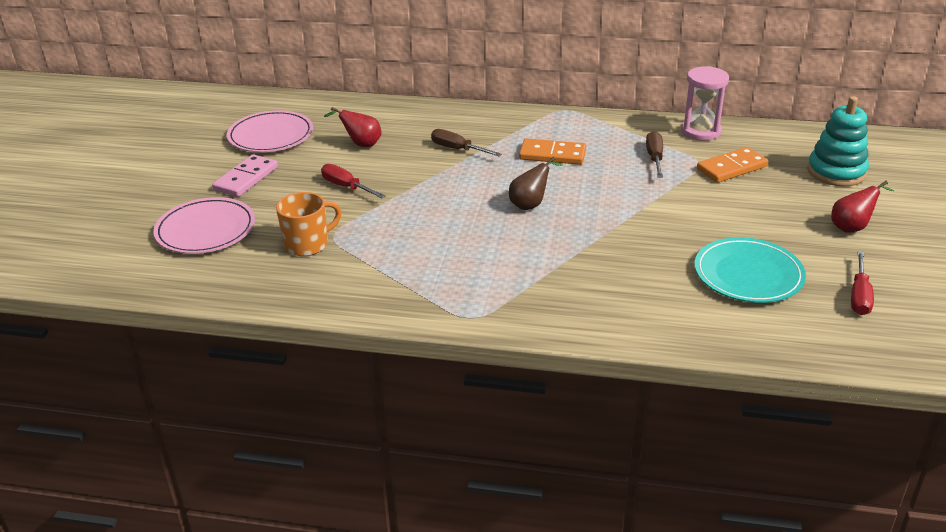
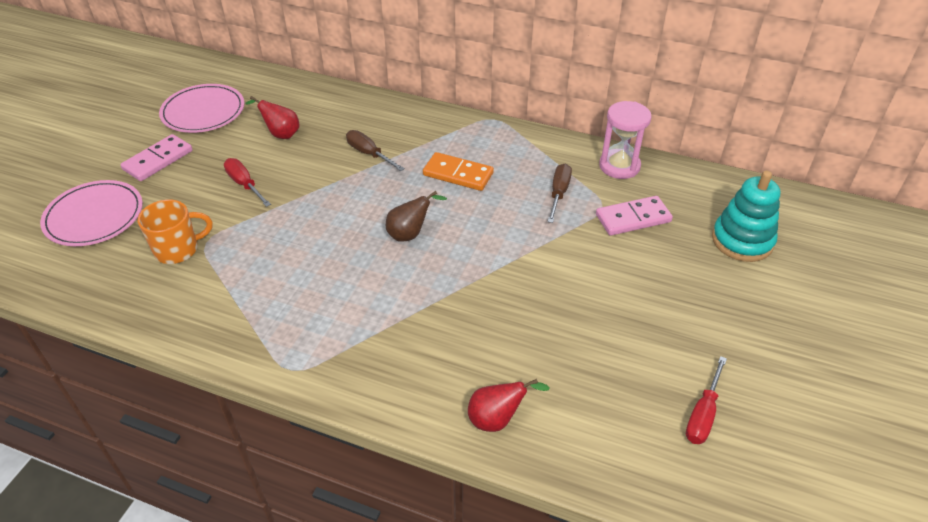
camera: 10 degrees right, 10 degrees up
(731, 168) = (633, 218): orange domino -> pink domino
(748, 274) = (594, 363): turquoise plate -> none
(852, 227) = (731, 318): red pear -> red pear (497, 419)

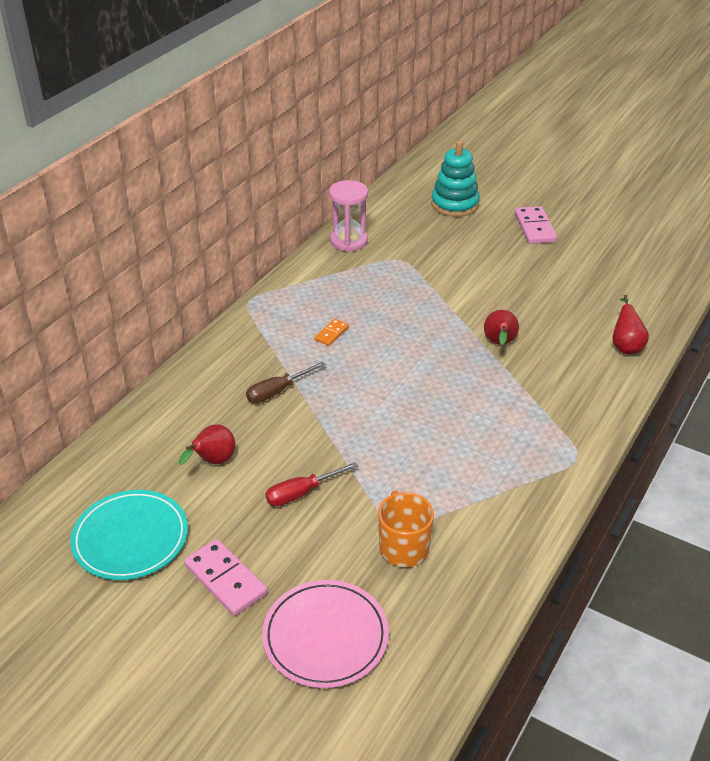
camera: 80 degrees left, 5 degrees down
(203, 112) = (130, 538): pink plate -> turquoise plate
(410, 234) = (413, 372): brown pear -> none
(458, 174) = (331, 333): orange domino -> orange domino, size x0.55
(472, 297) = (499, 343): none -> red pear
(558, 193) = (376, 279): brown screwdriver -> none
(633, 218) = (418, 247): pink domino -> pink domino (534, 228)
(703, 414) = (618, 257): red screwdriver -> none

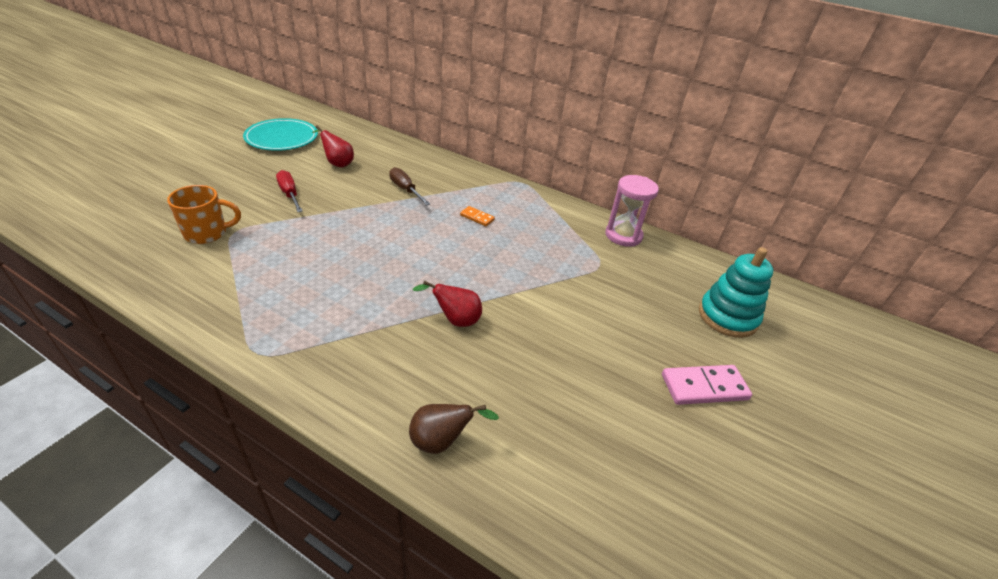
camera: 85 degrees right, 0 degrees up
(225, 579) = (227, 165): pink domino -> none
(325, 636) = (150, 196): pink plate -> none
(625, 346) = (441, 441): red pear -> brown pear

